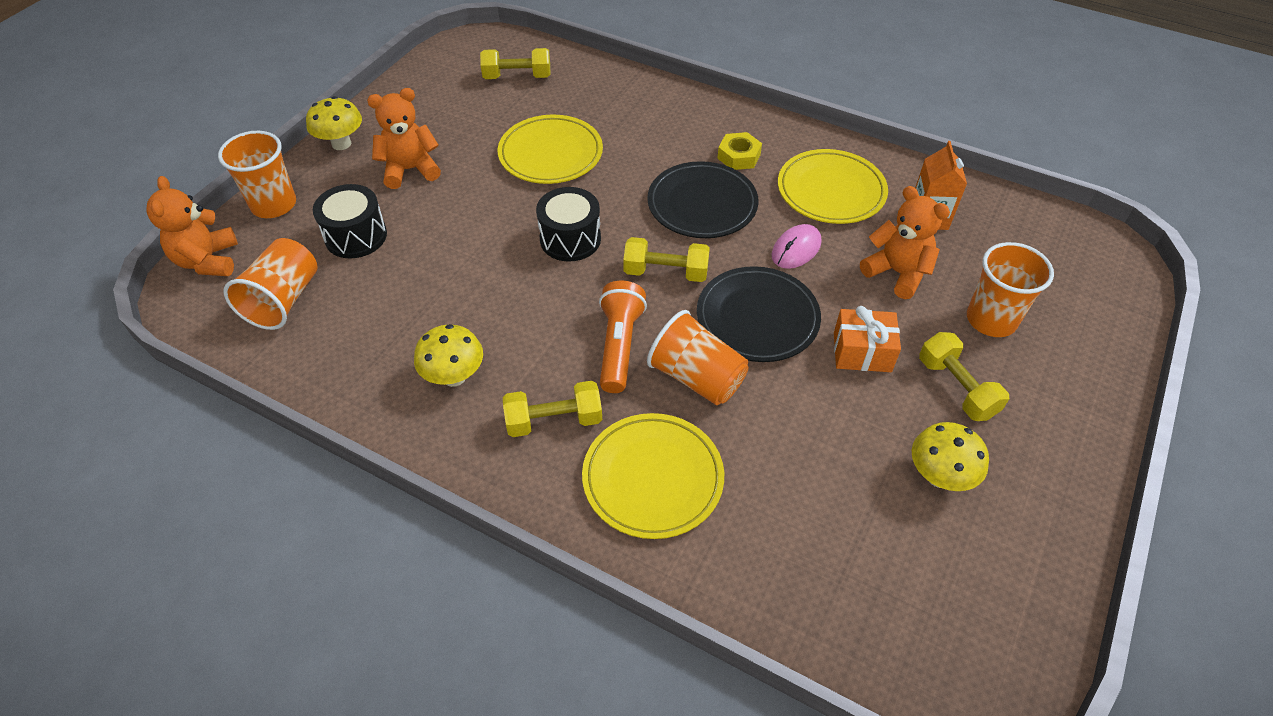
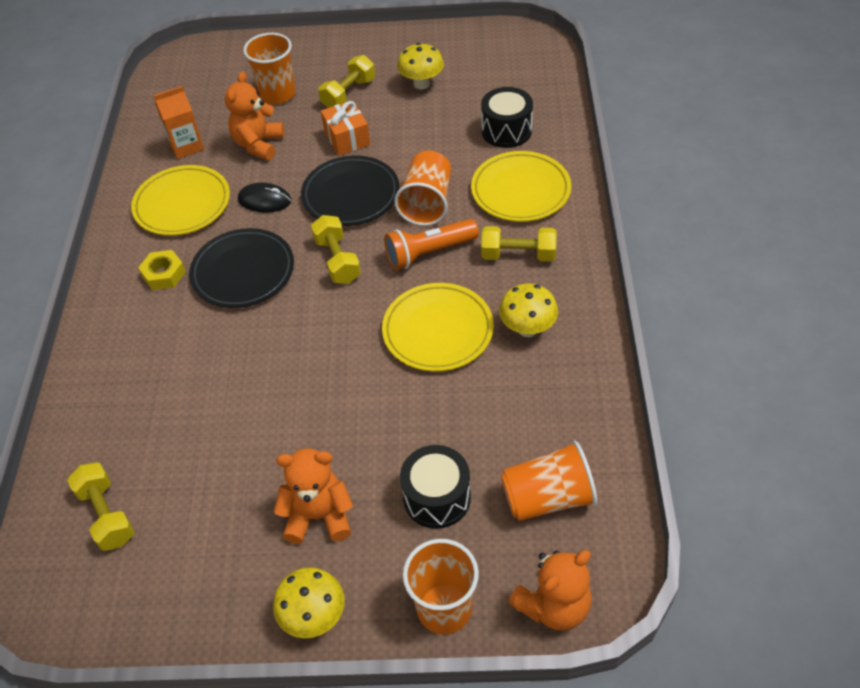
camera: 115 degrees left, 0 degrees up
(410, 170) = (319, 516): orange teddy bear -> orange teddy bear turned 135 degrees clockwise
(550, 154) = (230, 410): yellow plate -> yellow plate (438, 330)
(554, 420) = (518, 255): yellow dumbbell -> yellow dumbbell turned 45 degrees counterclockwise
(570, 239) = (338, 335): black drum -> black drum (506, 131)
(796, 249) = (264, 200): pink mouse -> black mouse

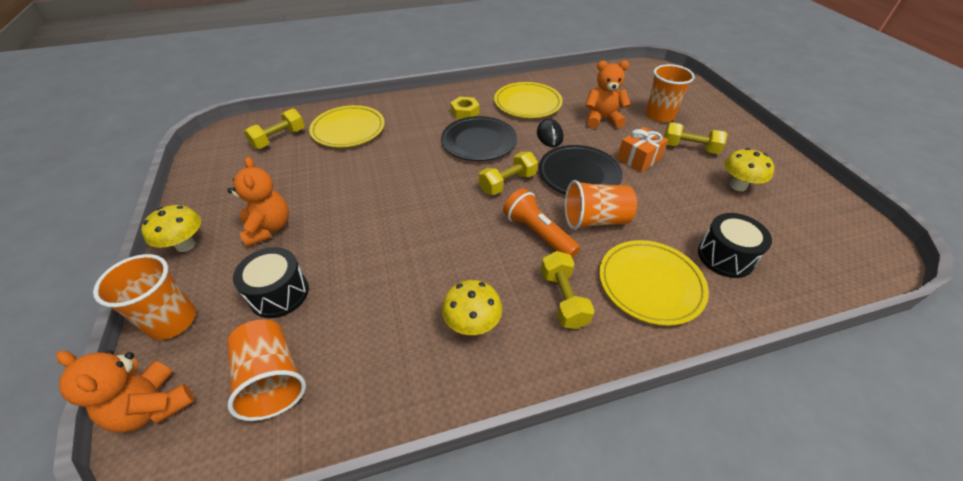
camera: 70 degrees right, 5 degrees down
(186, 146) = (580, 92): orange carton -> none
(438, 330) = (453, 258): yellow plate -> yellow plate (348, 130)

